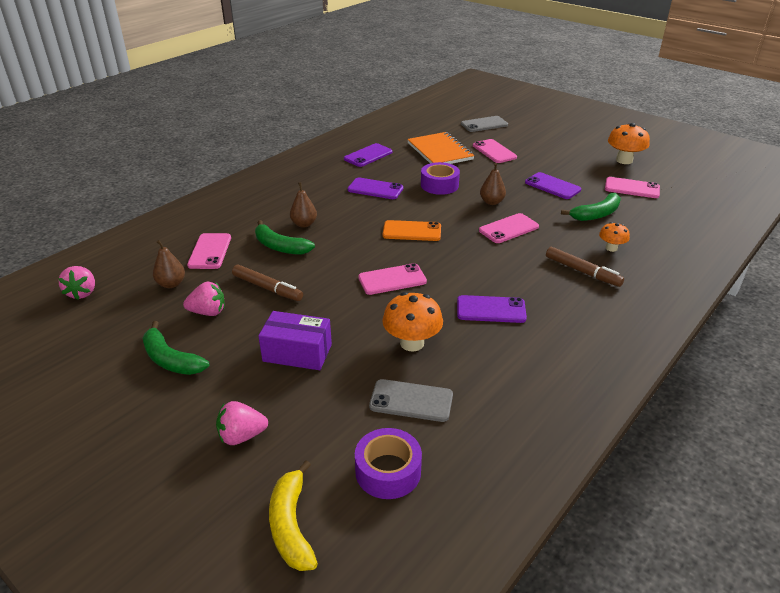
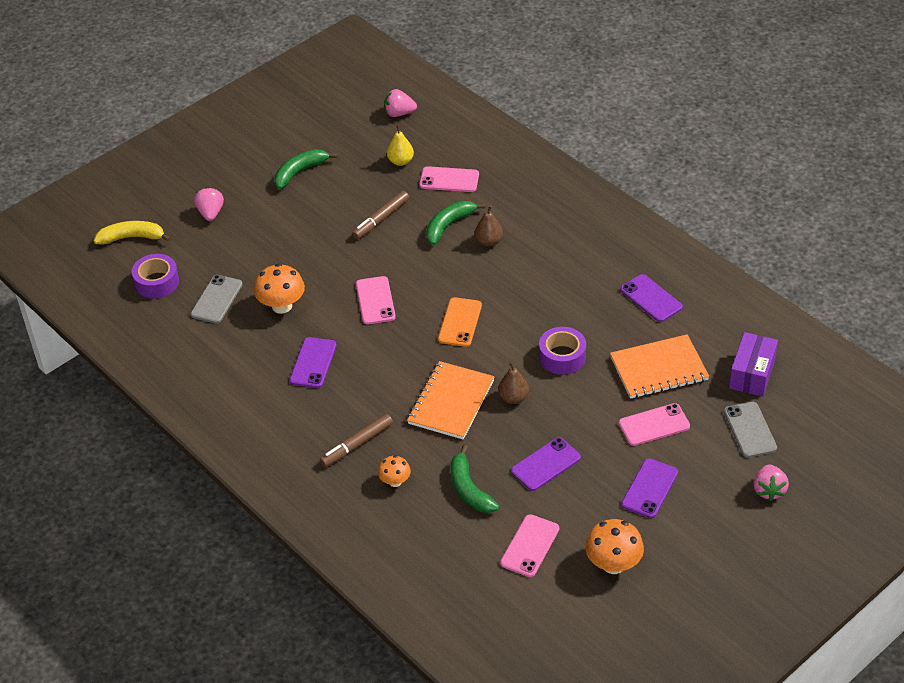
camera: 100 degrees right, 10 degrees up
(171, 284) = (400, 161): brown pear -> yellow pear
(208, 312) = (354, 186): pink strawberry -> pink strawberry (769, 490)
(297, 353) = (288, 239): purple box -> purple box (752, 374)
(375, 189) = (559, 300): purple phone -> purple phone (649, 488)
(508, 229) = (451, 402): pink phone -> orange notebook

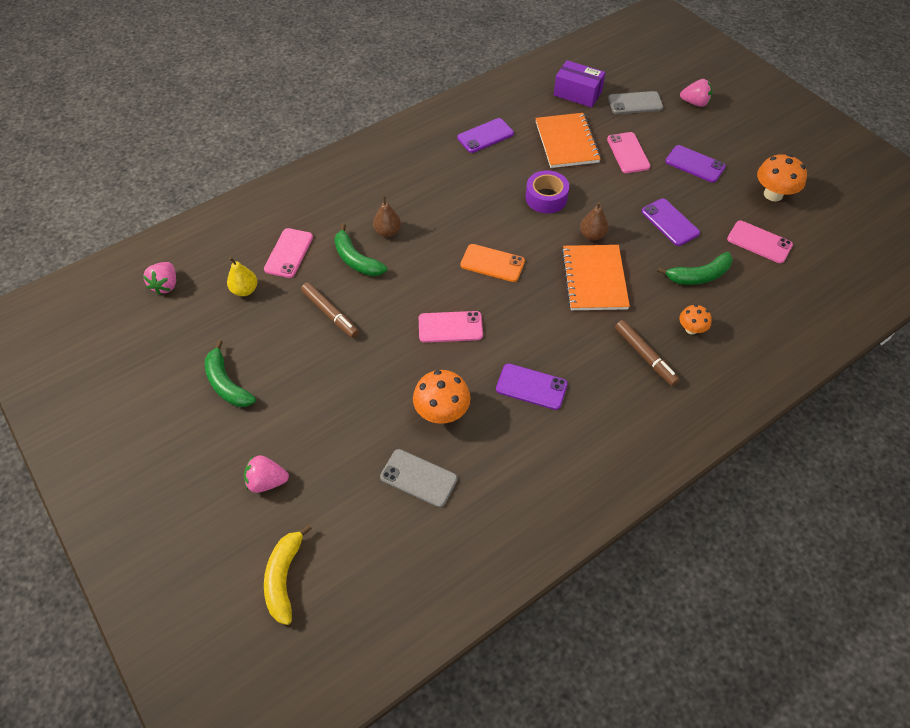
camera: 85 degrees left, 10 degrees up
(157, 282) = (375, 546): purple tape -> none
(451, 402) = (594, 279): orange notebook -> orange notebook turned 60 degrees clockwise

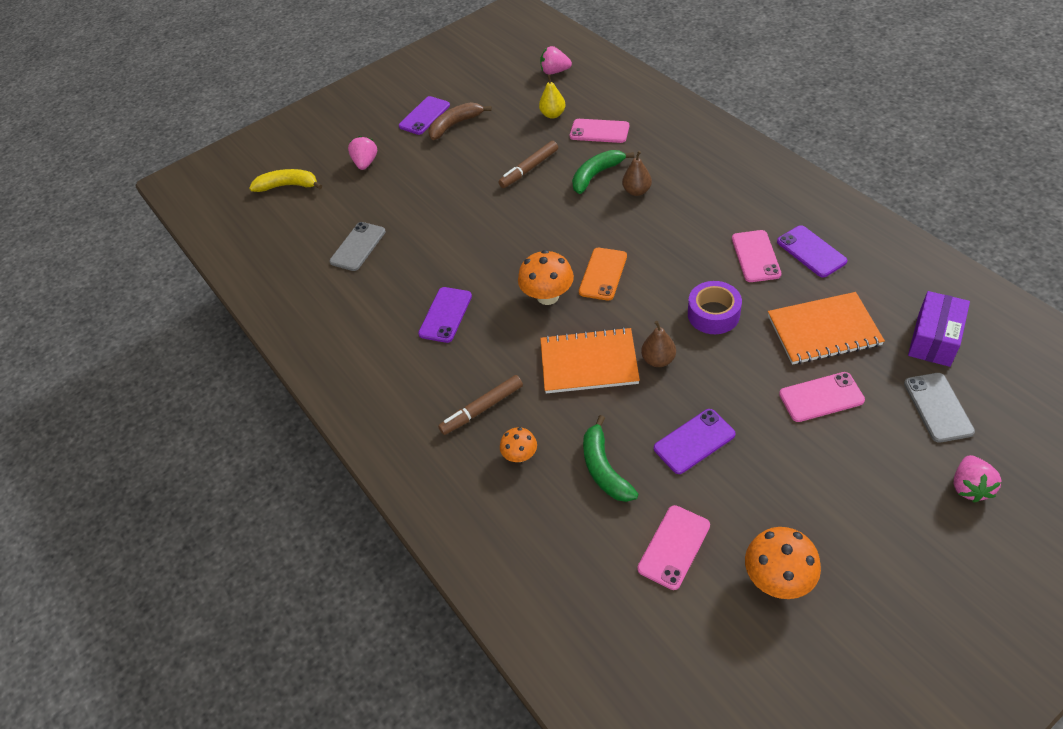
camera: 95 degrees right, 5 degrees down
(227, 383) = (455, 125): green banana -> brown banana
(442, 412) = (421, 254): orange mushroom -> orange mushroom (548, 296)
(450, 327) = (516, 250): pink phone -> pink phone (755, 256)
(695, 164) = (819, 478): purple phone -> purple phone (424, 116)

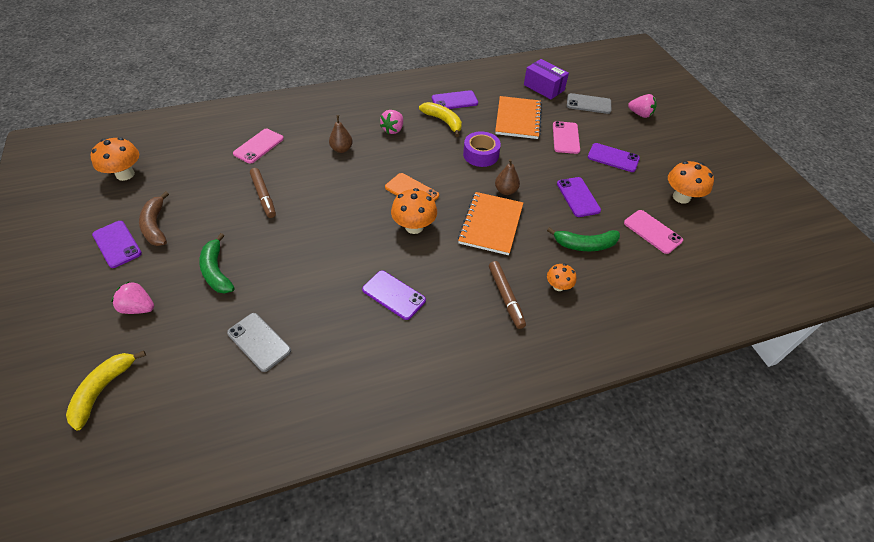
camera: 80 degrees left, 0 degrees up
(506, 75) = (125, 174): none -> orange mushroom
(553, 114) = (211, 163): yellow pear -> none
(555, 71) = (157, 146): pink strawberry -> pink strawberry (393, 129)
(596, 175) = (306, 163): green banana -> green banana (216, 271)
(755, 256) = (443, 121): pink phone -> yellow banana
(814, 468) = (613, 158): none -> purple phone

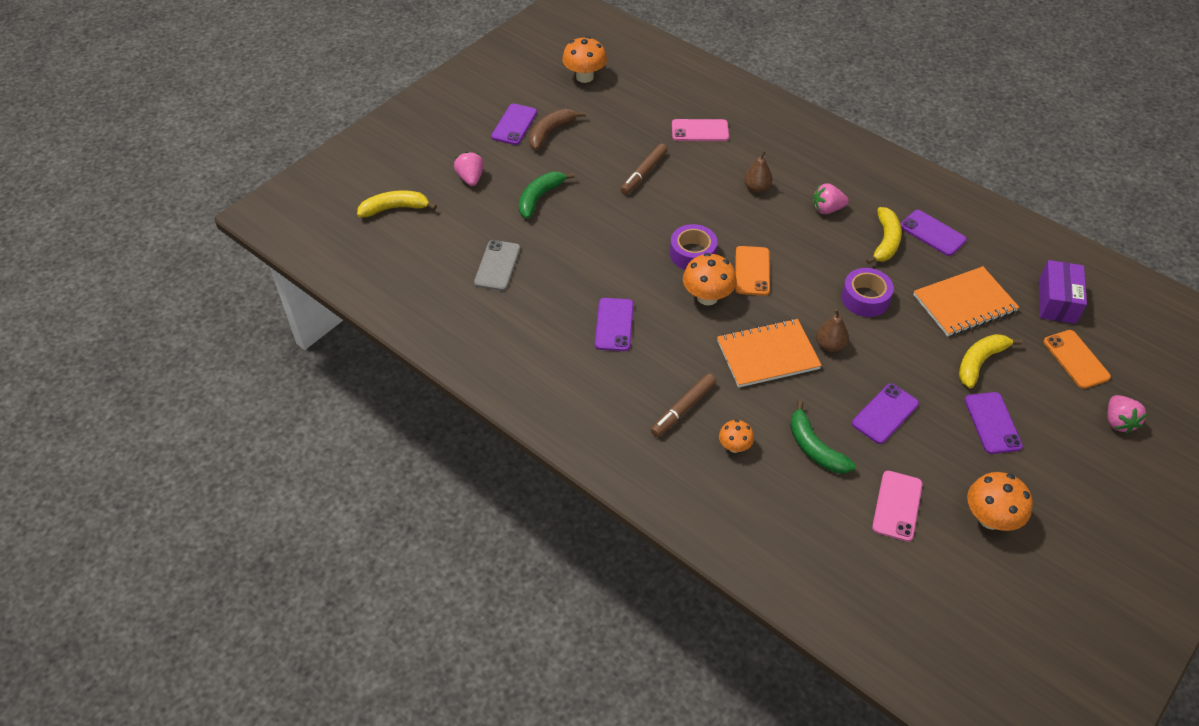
camera: 60 degrees right, 0 degrees up
(368, 213) = (692, 254): none -> purple tape
(565, 138) = (980, 362): pink phone -> yellow banana
(588, 104) = (1076, 359): grey phone -> orange phone

